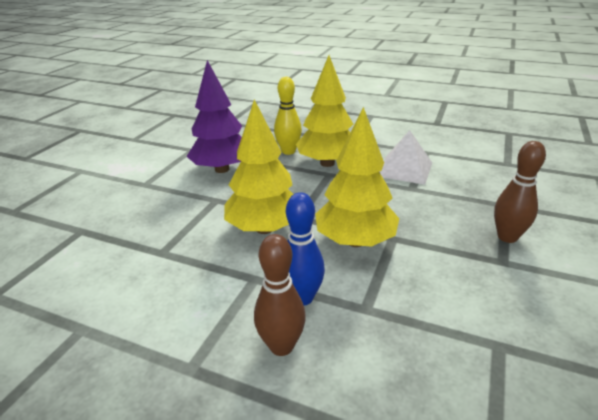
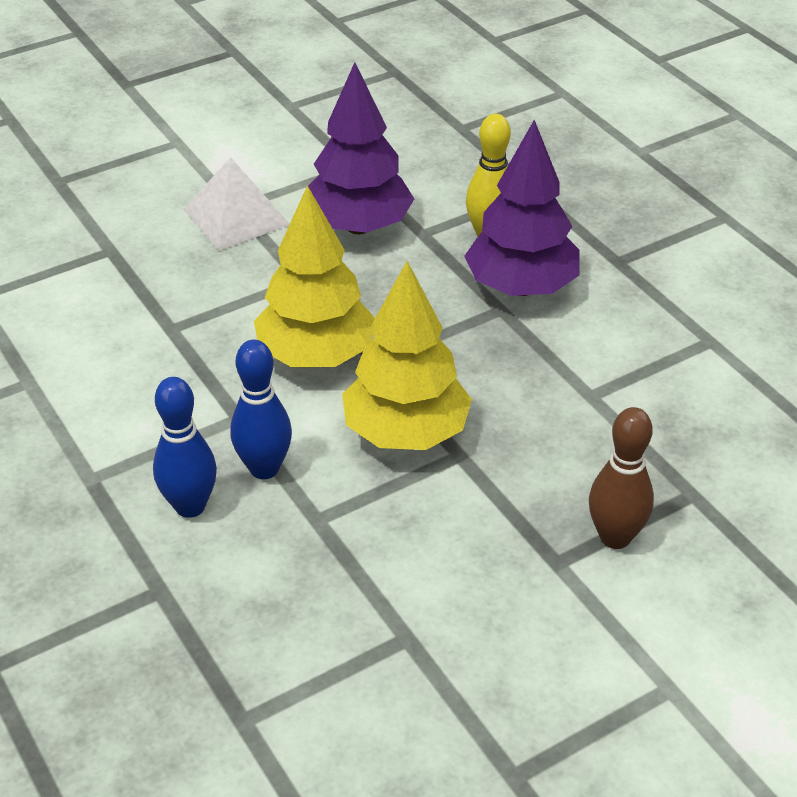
camera: 35 degrees right, 10 degrees up
(281, 346) = (190, 506): brown bowling pin -> blue bowling pin
(327, 163) = (521, 287): yellow tree -> purple tree
(404, 169) = (627, 356): white pyramid -> white pyramid (236, 217)

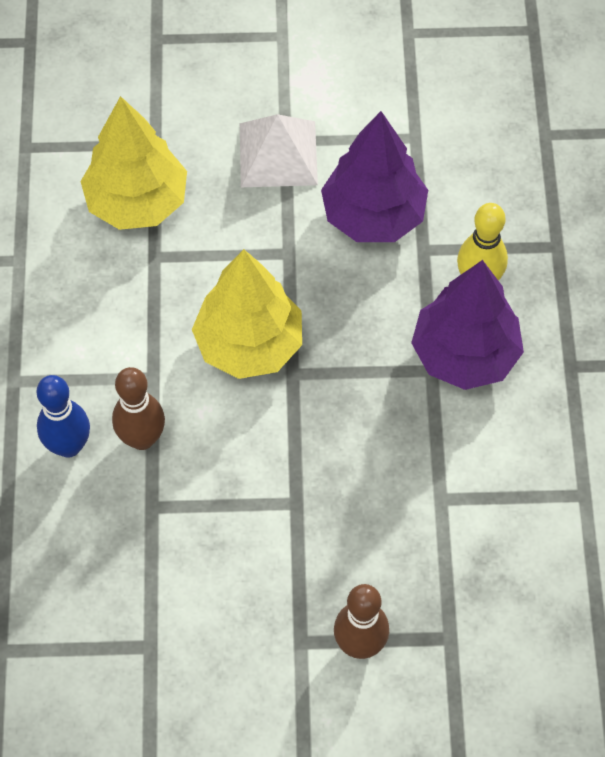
camera: 30 degrees right, 20 degrees up
(264, 468) = (142, 438): blue bowling pin -> brown bowling pin
(405, 433) = (268, 460): yellow tree -> yellow tree (137, 202)

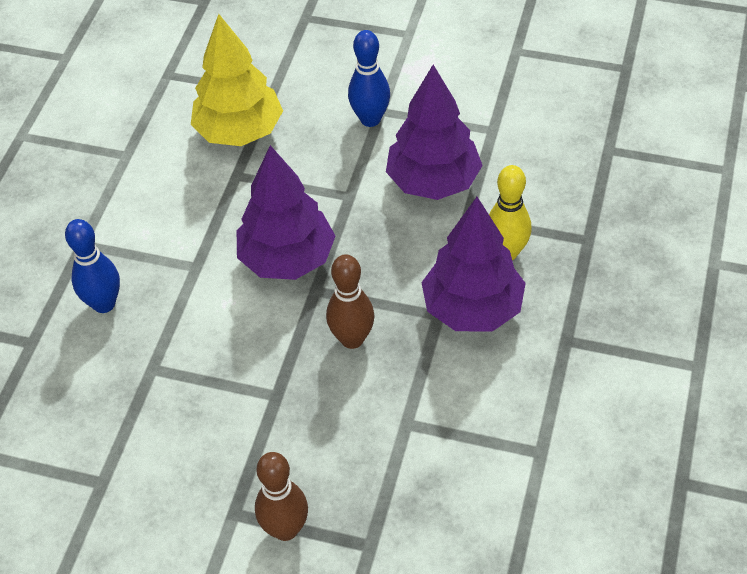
camera: 20 degrees right, 10 degrees down
(142, 438) = (166, 312): brown bowling pin -> brown bowling pin (352, 339)
(249, 344) = (287, 259): yellow tree -> purple tree
(278, 154) = (370, 119): white pyramid -> blue bowling pin

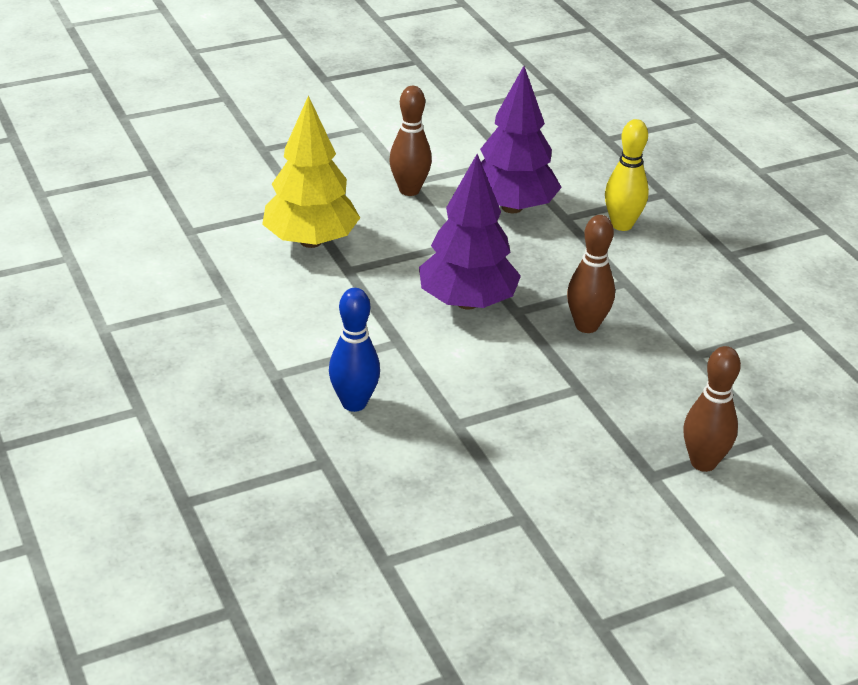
camera: 45 degrees left, 15 degrees down
(370, 119) = (409, 190): blue bowling pin -> brown bowling pin
(472, 309) = (645, 267): purple tree -> none

